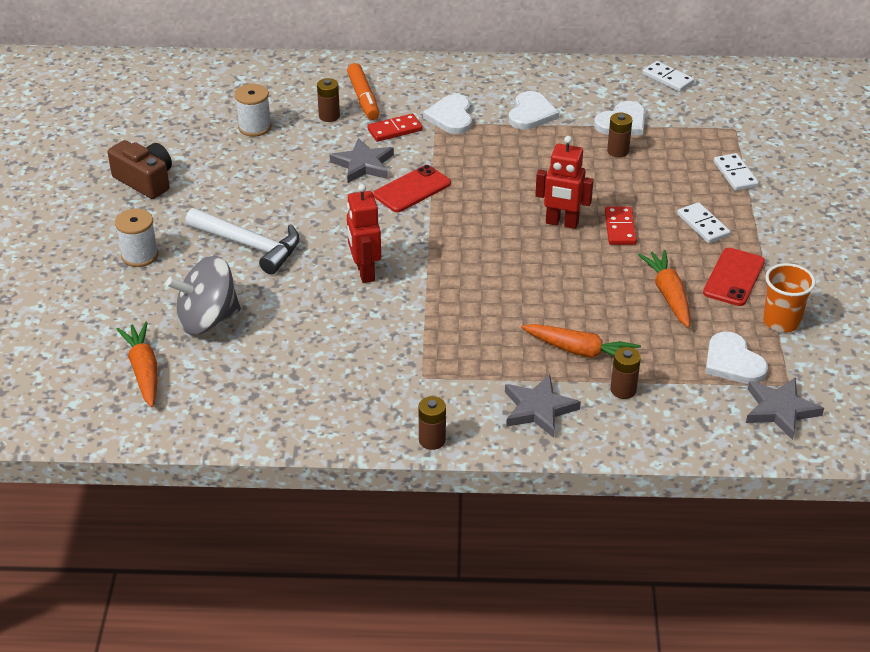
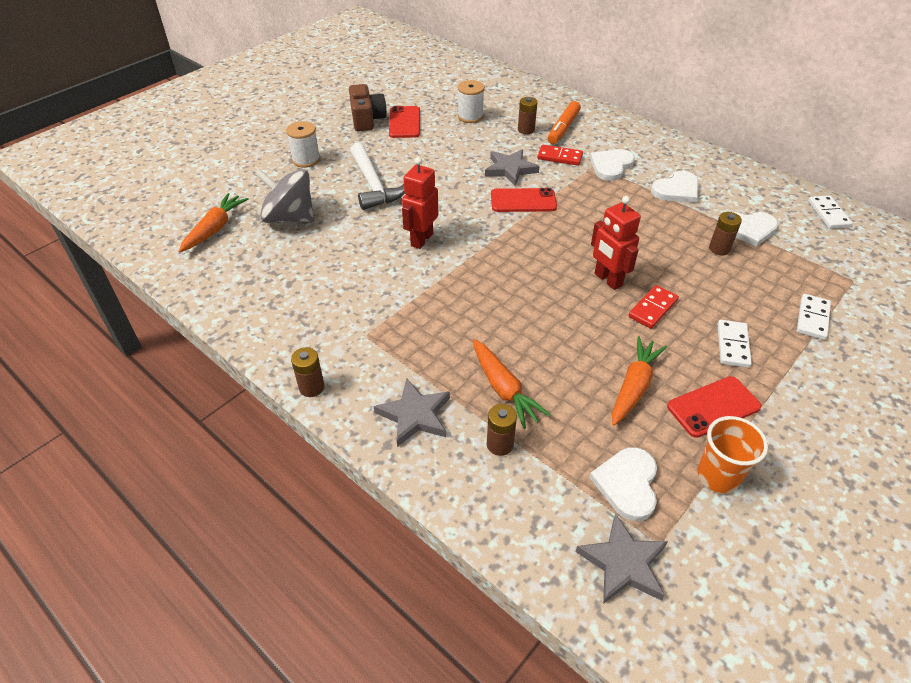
camera: 40 degrees right, 5 degrees up
(192, 165) = (404, 122): none -> red phone

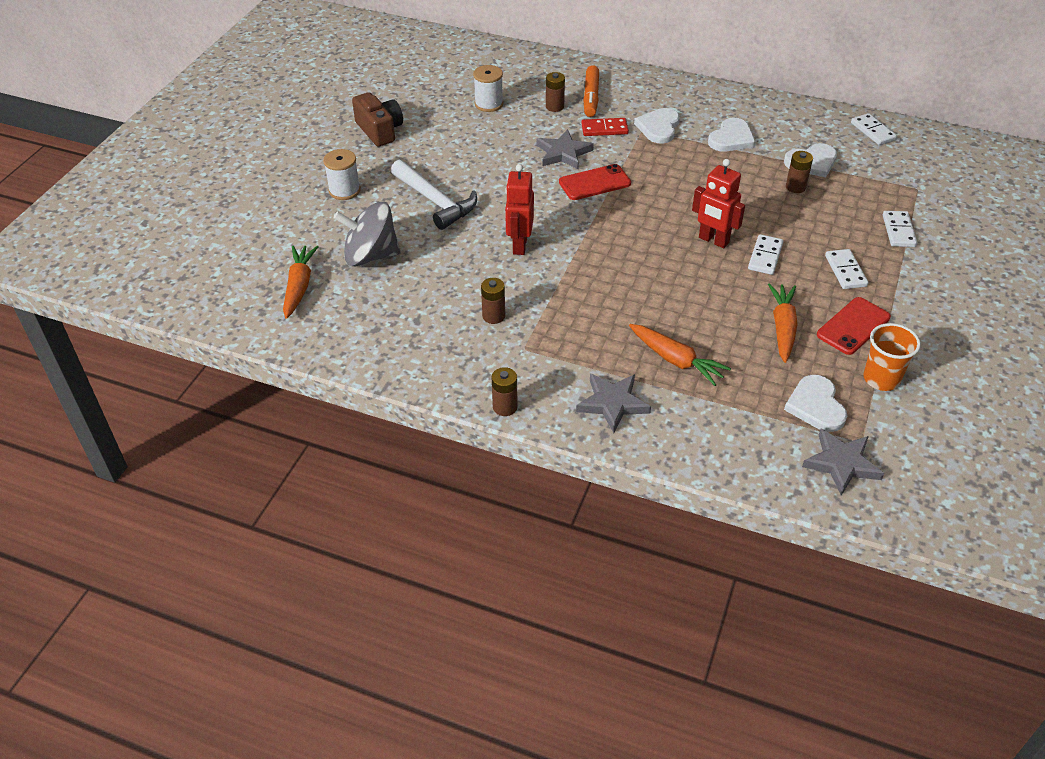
camera: 20 degrees left, 0 degrees up
(404, 122) = (423, 126): red phone -> none
(500, 444) = (698, 406): brown battery -> brown battery (493, 316)
(653, 309) = (765, 256): red domino -> white domino

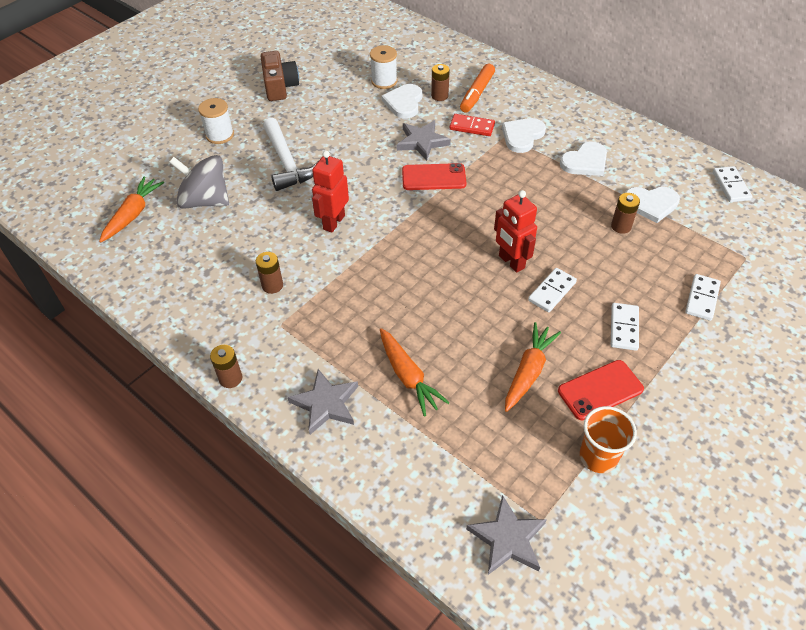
camera: 20 degrees right, 5 degrees up
(816, 406) = (516, 466): white heart -> white heart (404, 103)

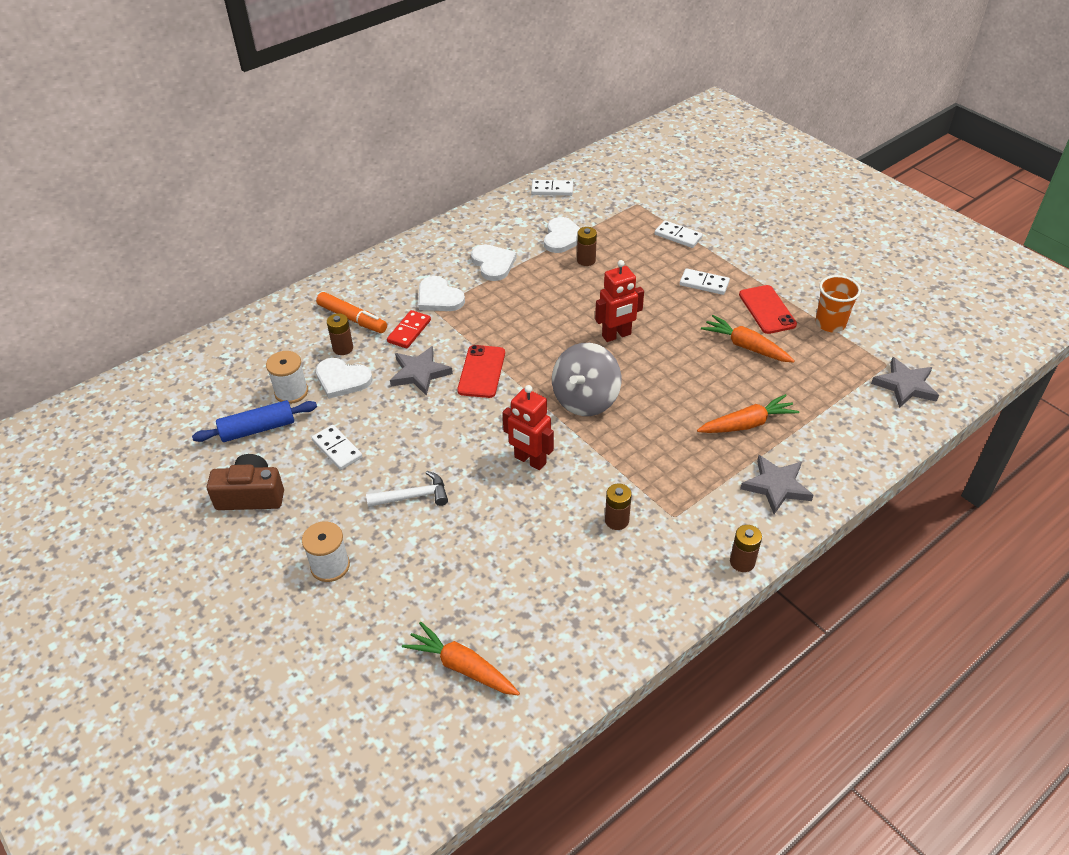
camera: 80 degrees left, 5 degrees down
(205, 200) = (458, 583): grey spinning top -> grey spinning top (585, 399)
(287, 163) = (413, 496): white hammer -> white hammer, size x0.64
(343, 75) = (258, 429): none -> blue rolling pin
(552, 291) = (657, 316): white domino -> white domino (337, 449)

